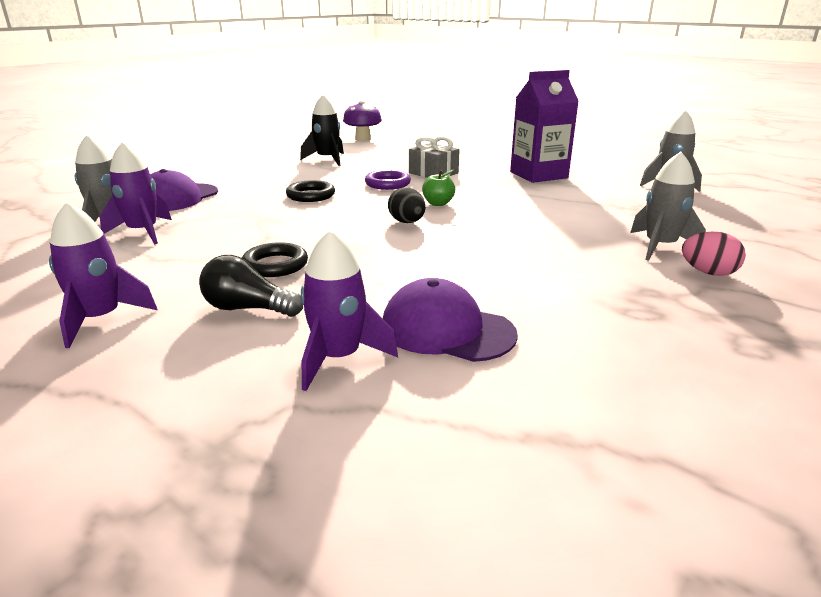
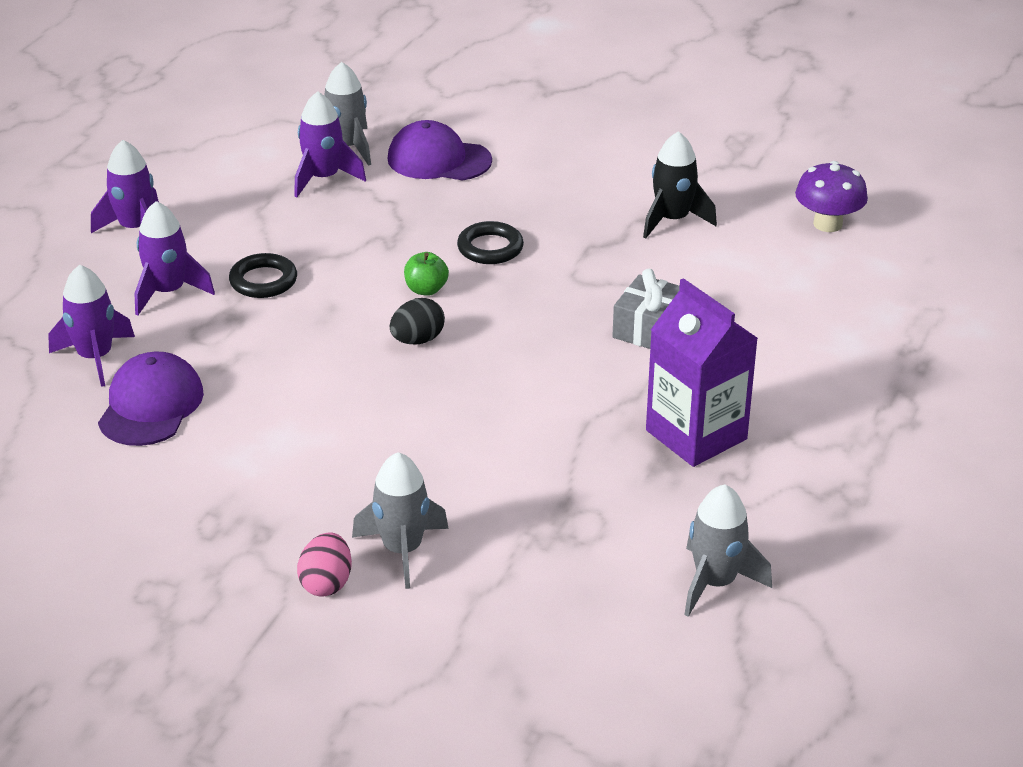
camera: 75 degrees right, 10 degrees up
(248, 309) = (168, 292): black light bulb -> purple rocket
(387, 184) = (572, 297): purple ring -> none
(438, 203) = (501, 353): green apple -> green apple (426, 289)

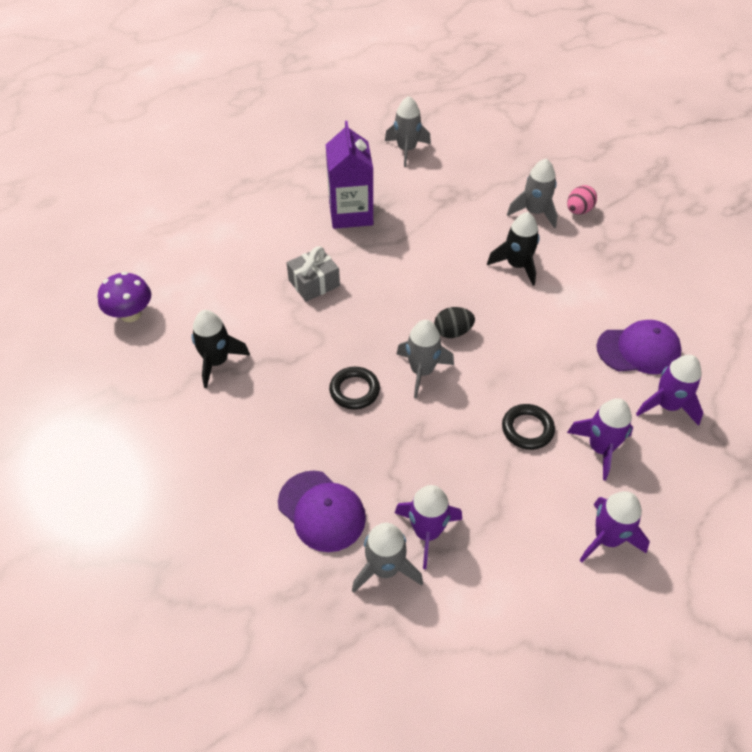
camera: 150 degrees left, 15 degrees up
(151, 405) = (638, 350): purple cap -> purple cap turned 135 degrees counterclockwise
(381, 453) = (517, 265): none -> black rocket
(426, 289) = (422, 371): green apple -> grey rocket

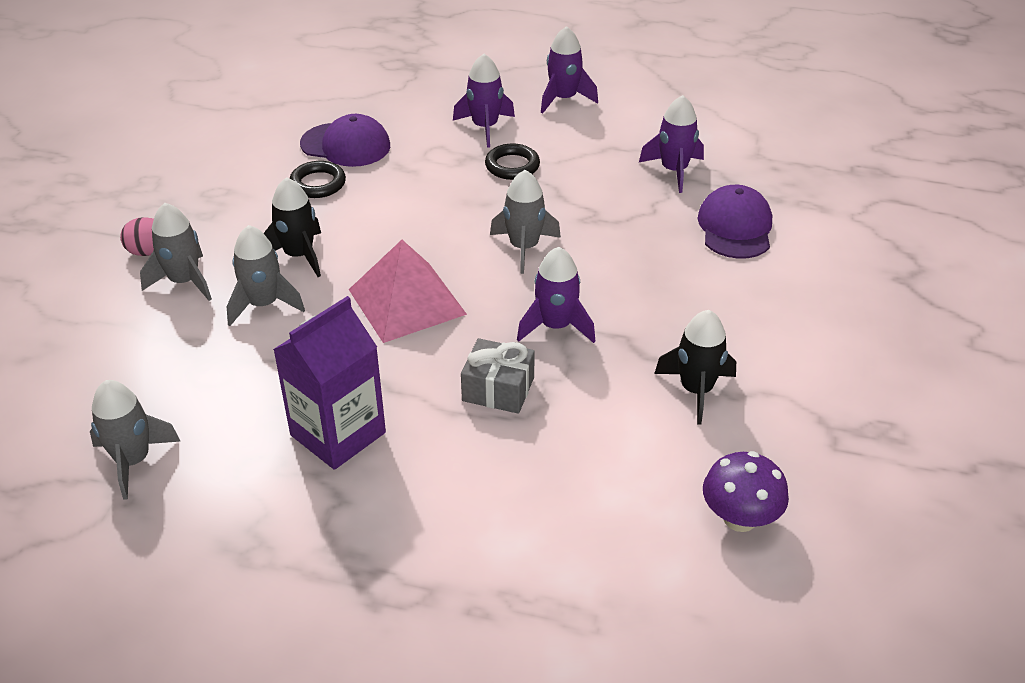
camera: 130 degrees left, 10 degrees down
(354, 390) = (600, 275): black ring -> black ring (318, 184)
(385, 569) = (729, 175): grey rocket -> grey rocket (264, 304)
(424, 287) = (407, 302): none -> pink pyramid
(452, 332) = (450, 253): black egg -> none
(638, 350) = (346, 145): purple cap -> purple cap turned 150 degrees clockwise
(667, 405) = (397, 113): purple rocket -> purple rocket (555, 326)

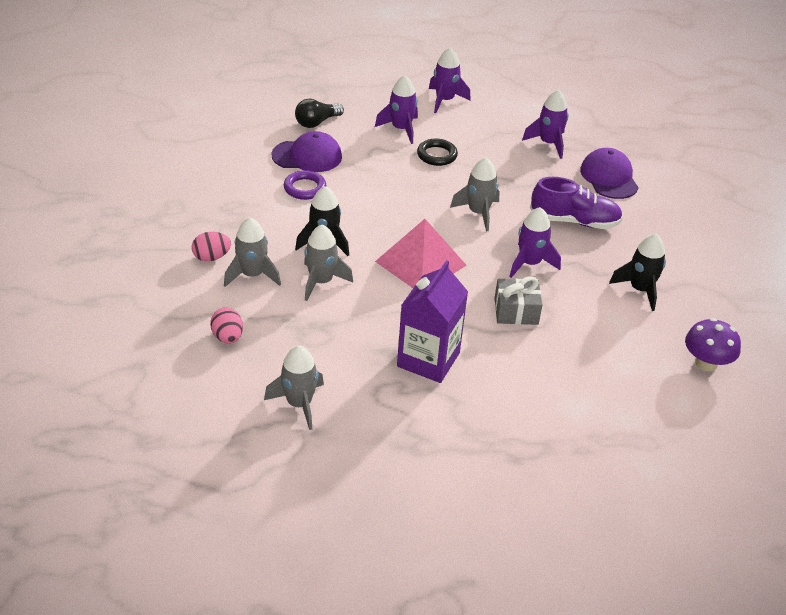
camera: 20 degrees left, 0 degrees up
(103, 355) = (227, 337): none -> pink egg
(318, 184) = (305, 188): black ring -> purple ring
(383, 106) = (317, 122): none -> black light bulb
(652, 279) = (574, 221): none -> purple shoe

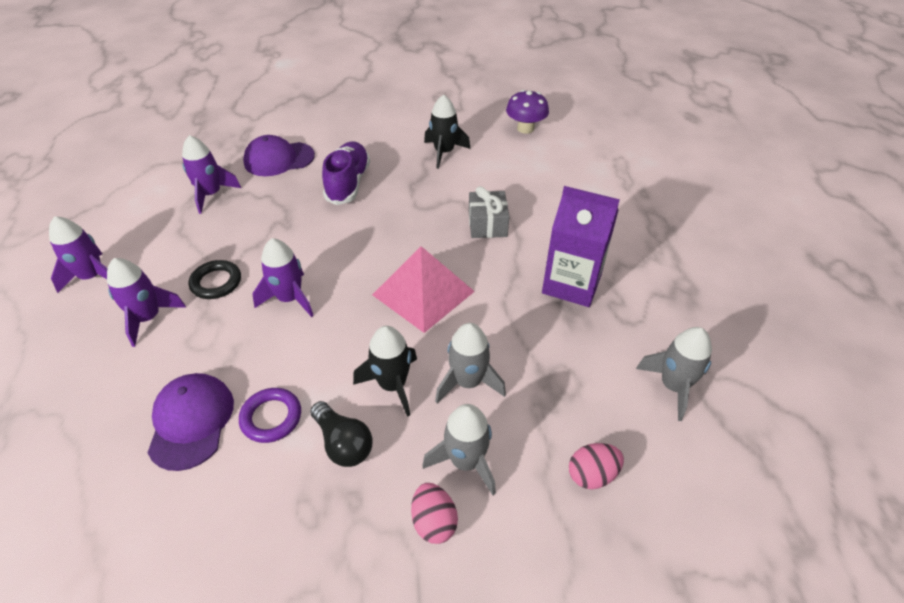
camera: 90 degrees left, 5 degrees up
(317, 122) = (102, 417): black light bulb -> black light bulb (343, 443)
(478, 213) = (333, 248): grey rocket -> none
(529, 263) = (415, 214): purple rocket -> purple rocket (290, 299)

